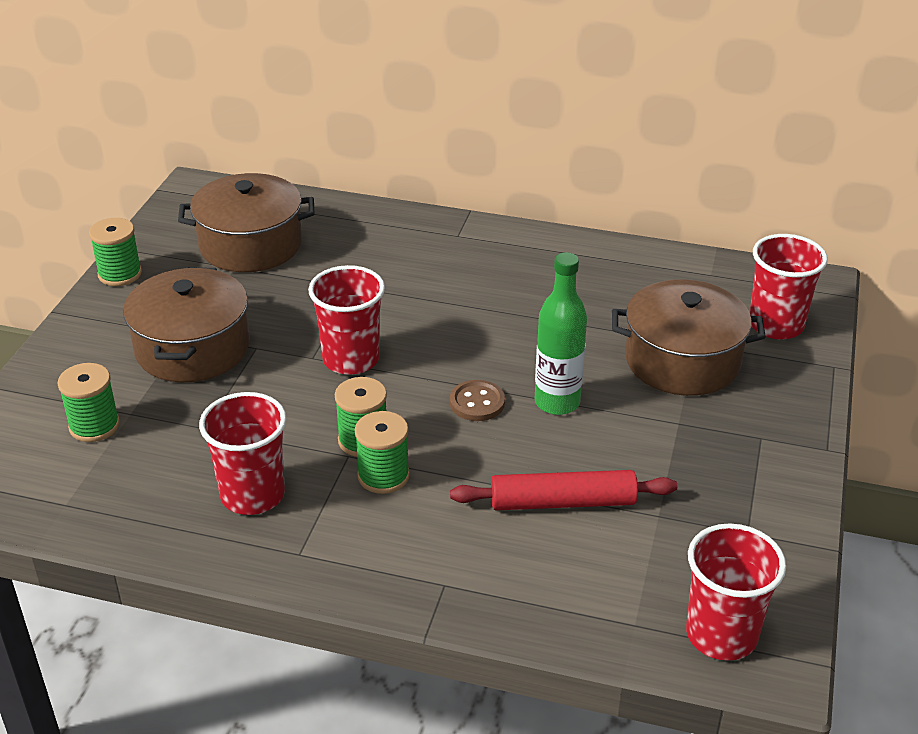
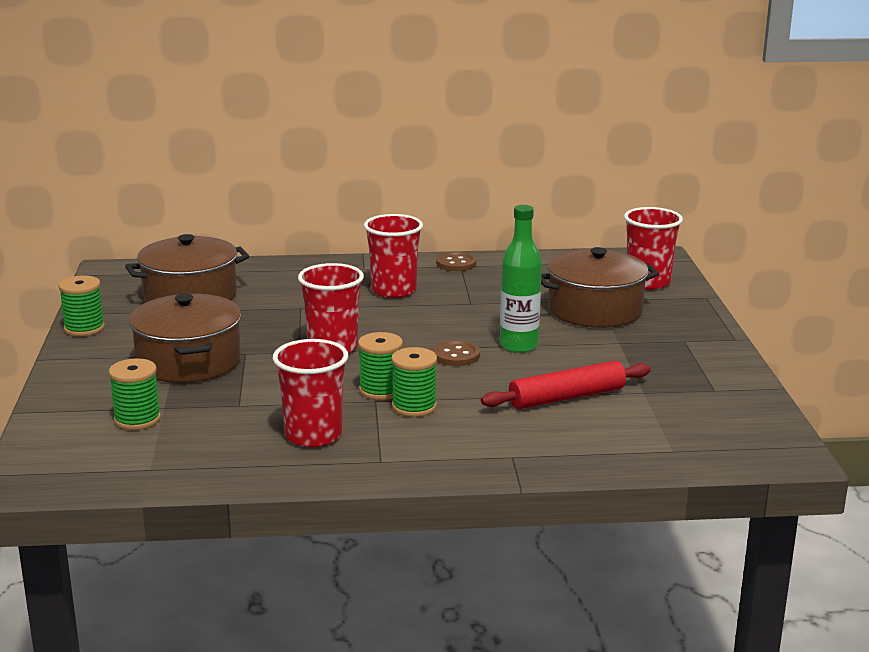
camera: 20 degrees left, 15 degrees down
(564, 248) = (456, 263): none -> brown button
(721, 634) = (738, 444): red cup -> red cup (393, 290)

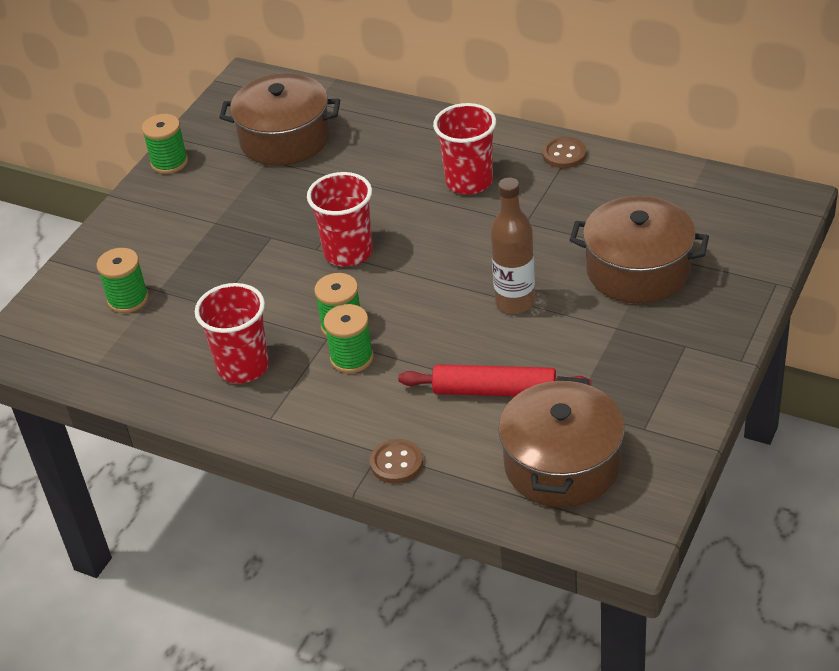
camera: 35 degrees right, 20 degrees up
(189, 361) = (218, 235): brown pot -> brown pot (562, 464)
(456, 355) = (446, 298): brown button -> brown button (396, 463)
(518, 346) = (515, 302): green bottle -> brown bottle
(648, 282) = (736, 240): red cup -> none

